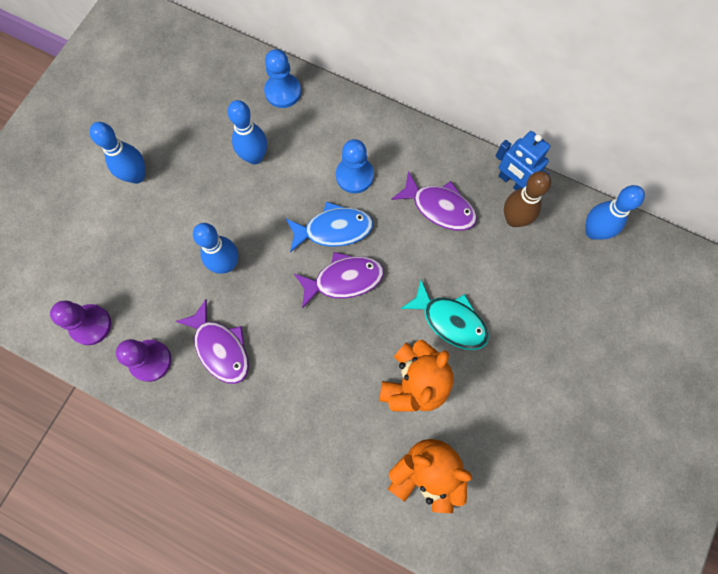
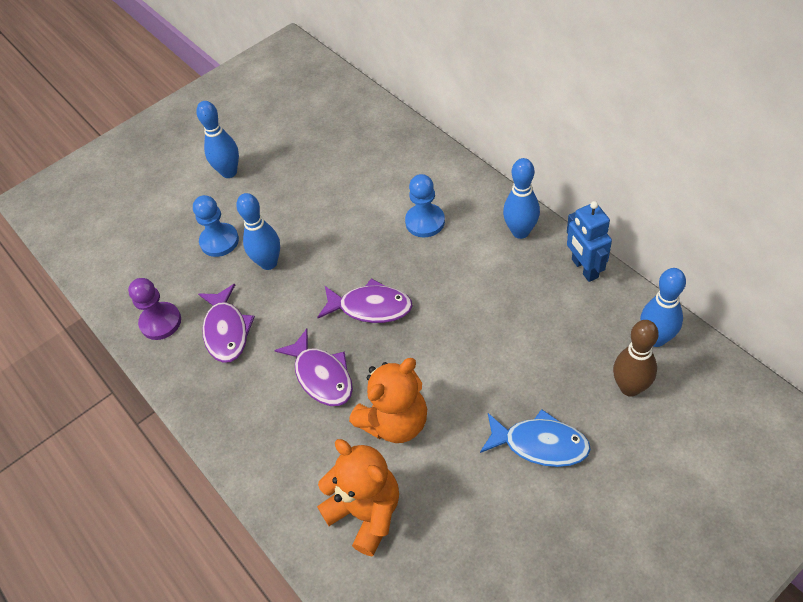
camera: 30 degrees right, 20 degrees down
(90, 325) = (127, 277): purple pawn -> none
(254, 157) = (339, 183): blue bowling pin -> blue bowling pin (520, 232)
(283, 92) = (391, 137): blue pawn -> blue pawn (219, 241)
(334, 229) = (382, 261): blue fish -> blue fish (540, 444)
(439, 207) = (497, 271): purple fish -> purple fish (321, 376)
(450, 321) = (460, 376): turquoise fish -> none
(514, 219) = (571, 303): brown bowling pin -> brown bowling pin (630, 387)

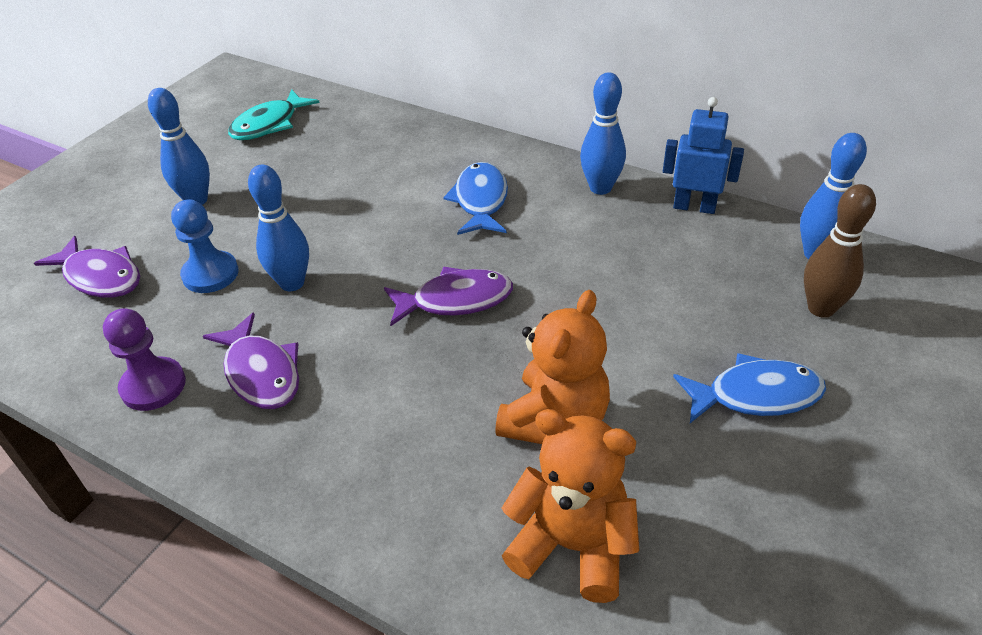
camera: 25 degrees left, 10 degrees down
(300, 109) = (269, 124): none -> turquoise fish
(321, 376) = (425, 392): purple fish -> purple fish (100, 277)
(425, 222) = (480, 201): blue pawn -> blue fish
(584, 268) = (694, 207): blue robot -> blue robot turned 150 degrees clockwise

